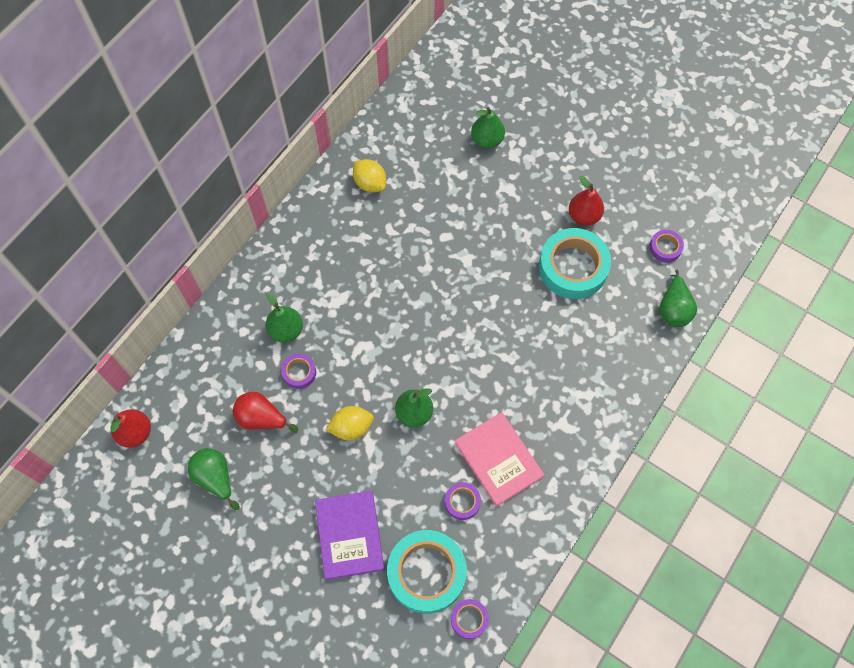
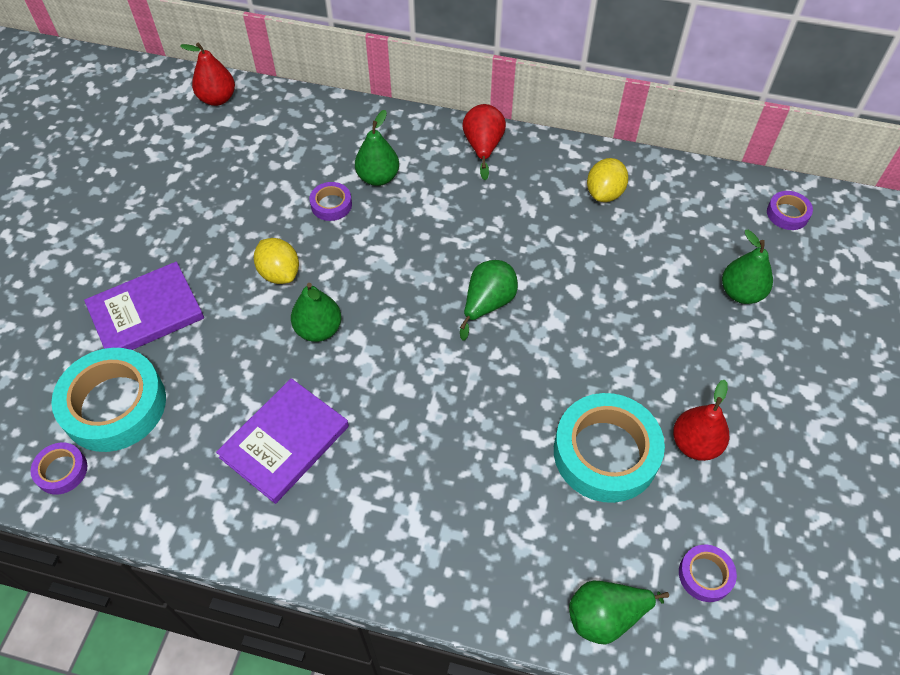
camera: 70 degrees right, 10 degrees down
(215, 478) = (185, 174): green pear -> green pear (487, 304)
(261, 418) = (265, 190): red pear -> red pear (483, 147)
(462, 502) = (215, 417): purple tape -> purple tape (787, 214)
(498, 460) = (284, 441): pink book -> purple book

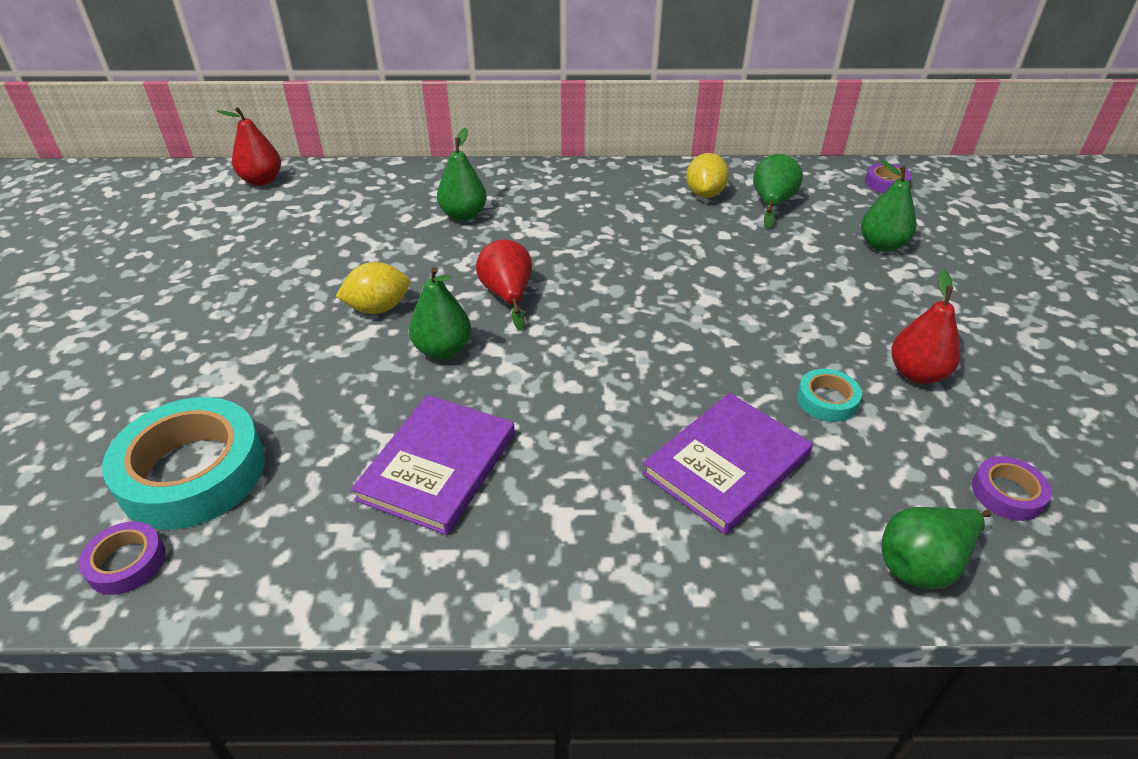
camera: 15 degrees left, 15 degrees down
(146, 312) = (217, 371): purple book -> purple book (726, 464)
(279, 273) = (378, 308): yellow lemon -> yellow lemon turned 60 degrees counterclockwise
(331, 205) = (419, 243): purple tape -> none
(483, 147) = (565, 178): red pear -> red pear (507, 296)
(487, 304) = (628, 296): green pear -> green pear (772, 204)
(605, 453) = (827, 400): turquoise tape -> turquoise tape, size x0.47

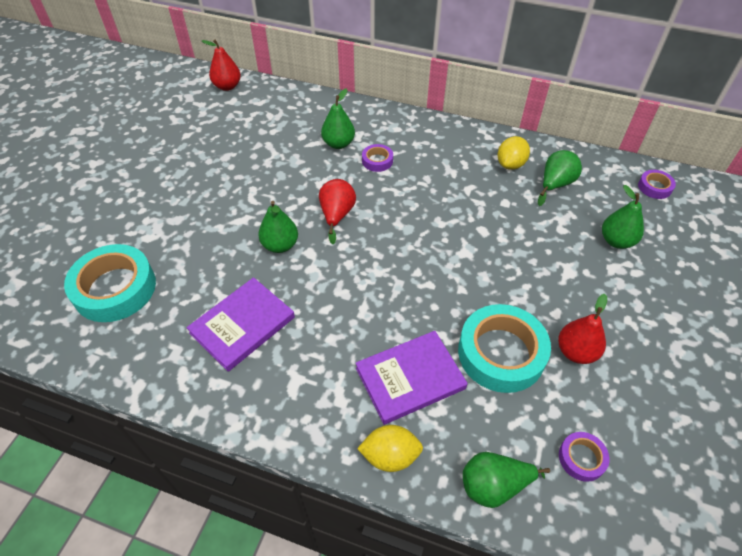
camera: 20 degrees right, 10 degrees up
(126, 562) = (65, 333): purple tape -> purple tape (377, 161)
(378, 308) = (256, 204): yellow lemon -> yellow lemon (390, 456)
(827, 400) = (501, 353): turquoise tape -> turquoise tape, size x2.13

